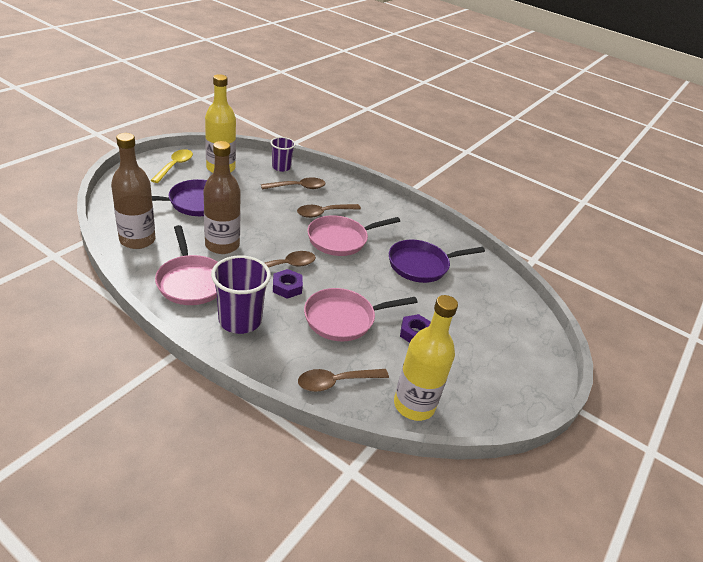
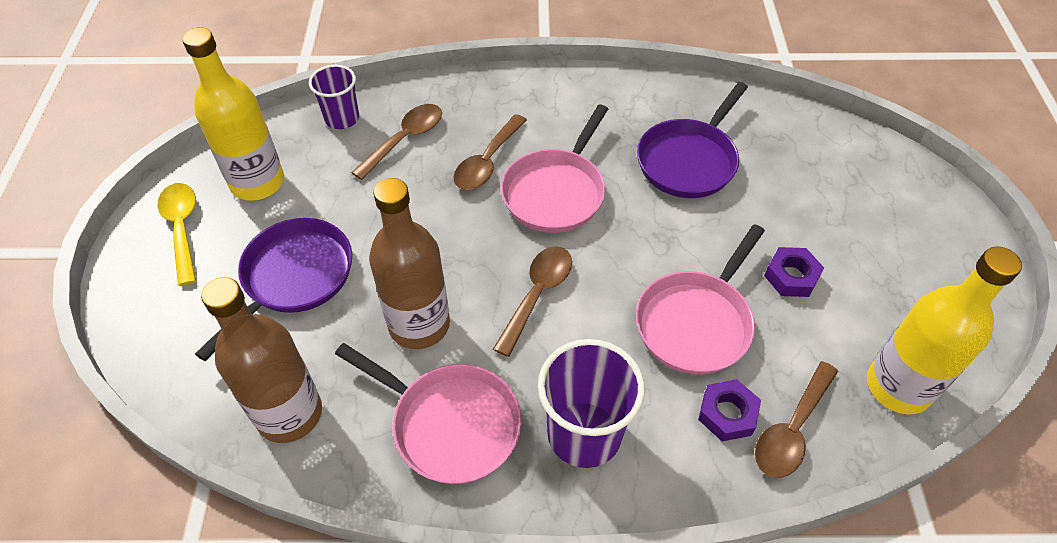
camera: 30 degrees left, 15 degrees up
(287, 287) = (579, 328): purple nut -> purple nut (727, 414)

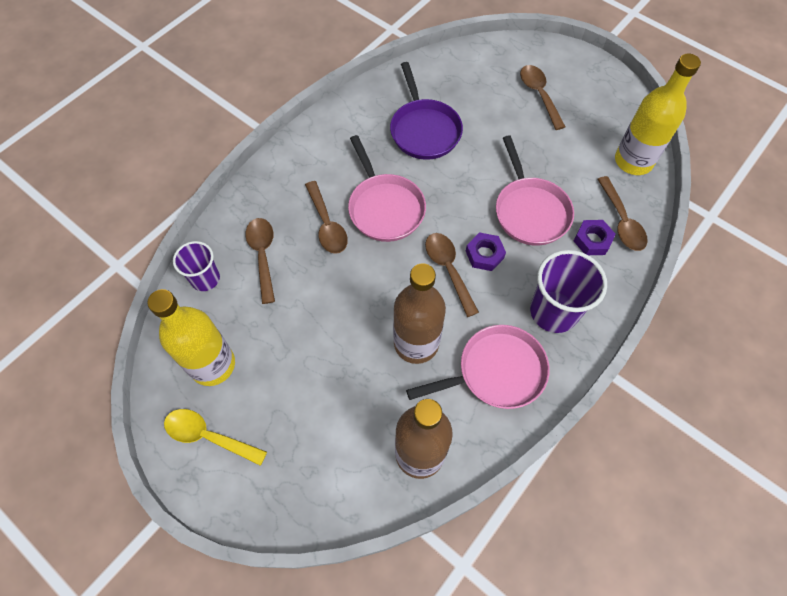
camera: 50 degrees left, 10 degrees up
(293, 278) = (317, 391): purple pan -> none
(791, 276) = (539, 149): purple nut -> purple nut (484, 254)
(868, 228) = (539, 95): none -> brown spoon

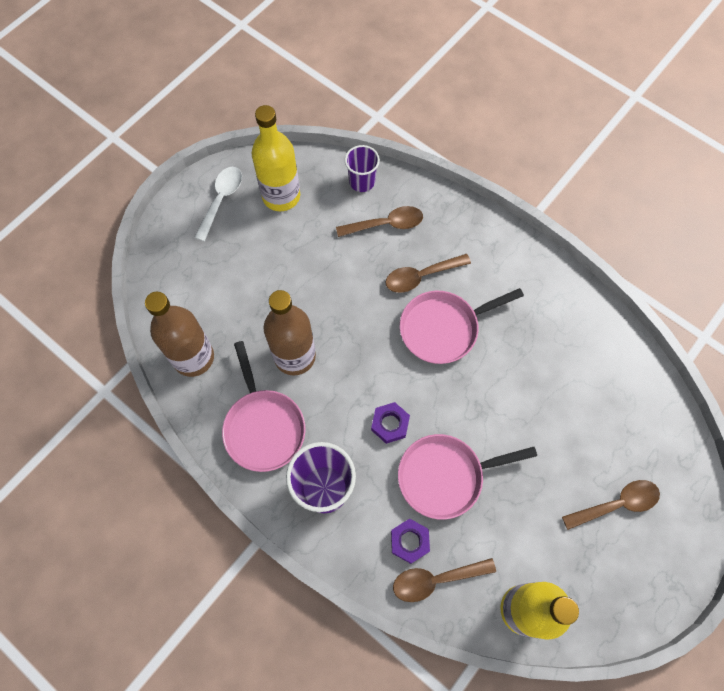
camera: 90 degrees right, 5 degrees up
(209, 436) = (221, 200): yellow spoon -> white spoon
(424, 130) = (548, 368): purple pan -> none
(448, 270) = (372, 388): brown spoon -> none

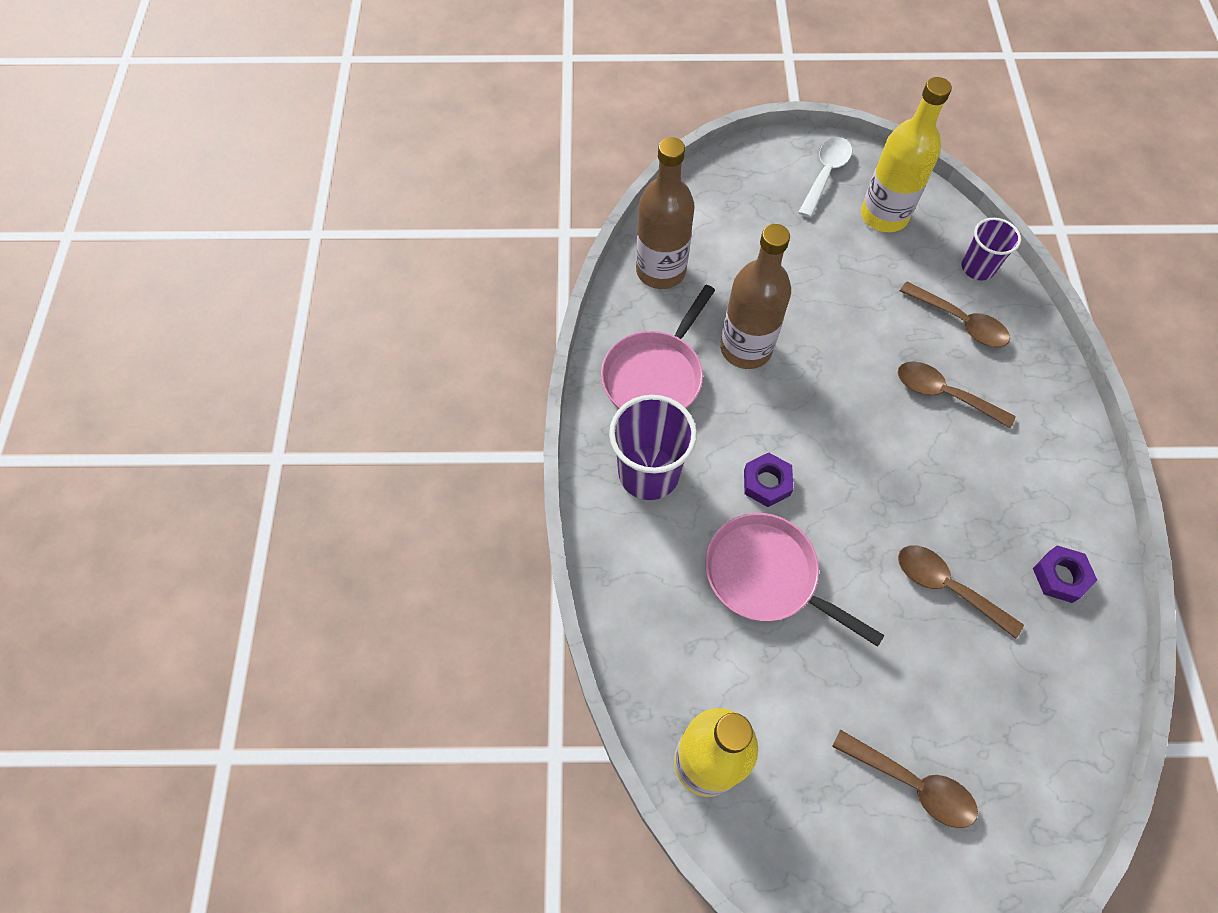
camera: 50 degrees right, 5 degrees down
(221, 200) = (825, 175): white spoon -> white spoon turned 45 degrees counterclockwise
(409, 541) = (671, 591): purple nut -> purple nut (1060, 576)
(436, 579) = (657, 646): brown spoon -> brown spoon (947, 587)
(443, 328) = (914, 457): pink pan -> none

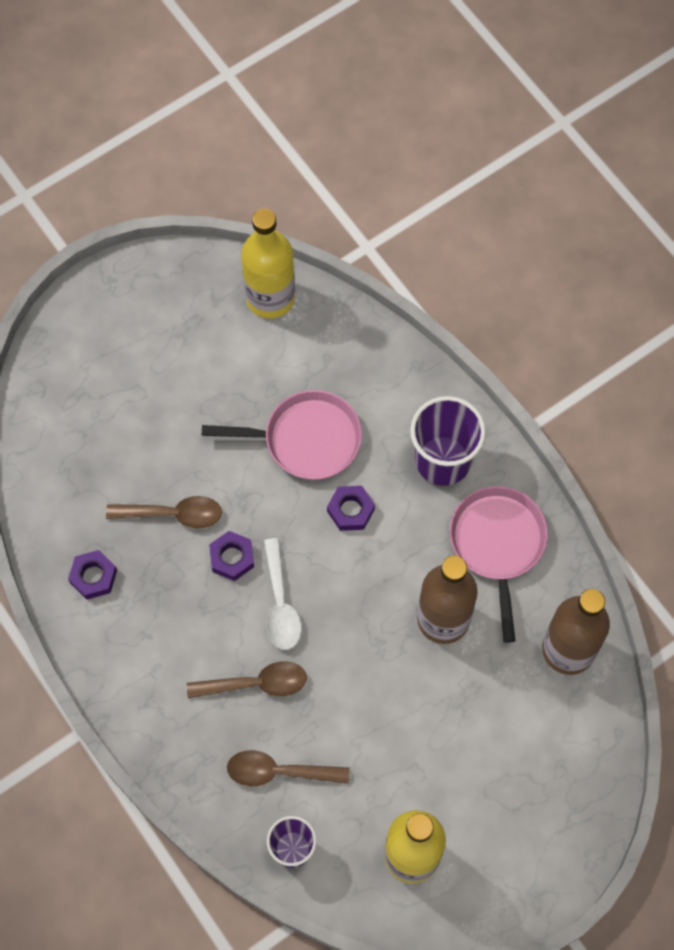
camera: 145 degrees right, 5 degrees up
(825, 175) = (497, 871): white spoon -> white spoon (280, 603)
(908, 510) = (232, 558): none -> purple nut
(912, 783) = (133, 366): brown spoon -> none

